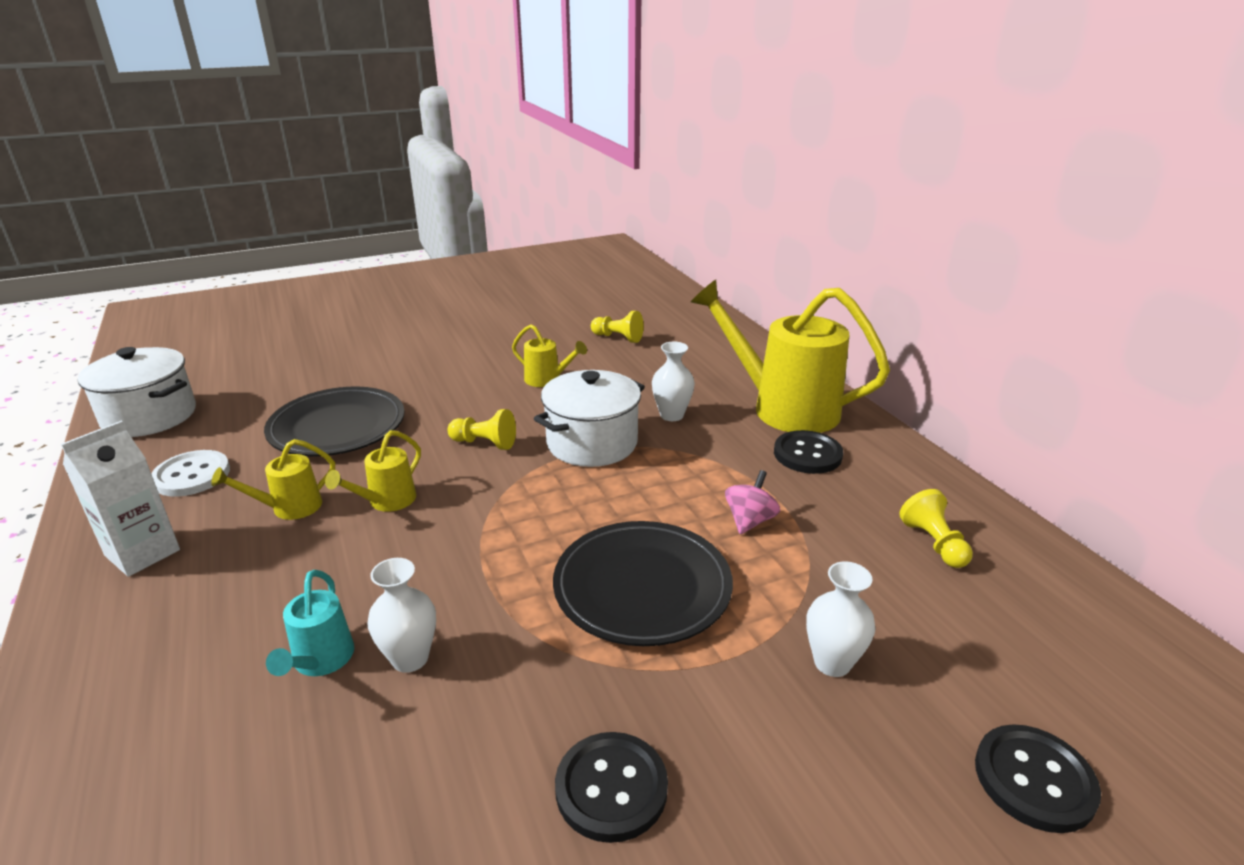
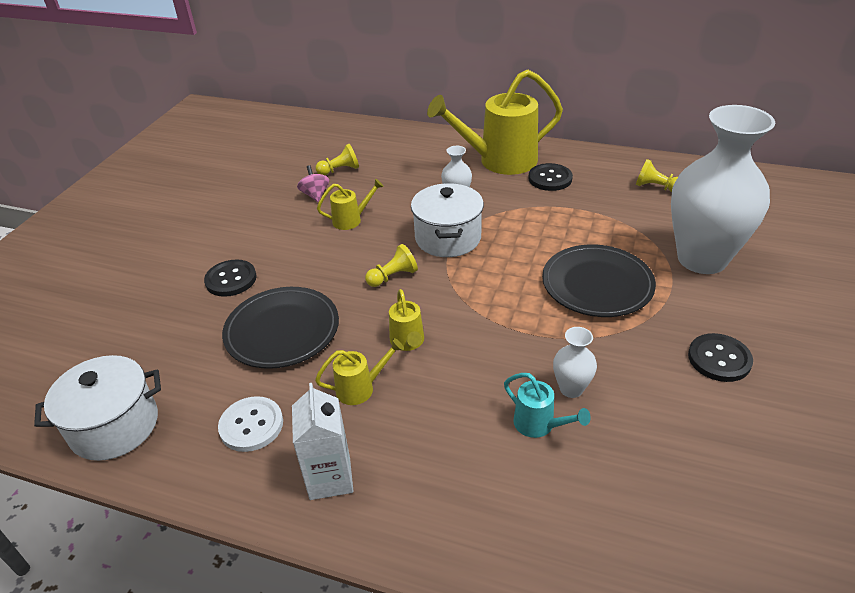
camera: 45 degrees left, 10 degrees up
(289, 508) = (361, 388): yellow watering can -> yellow watering can turned 120 degrees counterclockwise
(749, 521) = (582, 225): pink spinning top -> pink spinning top (315, 195)
(832, 663) = (702, 259): white vase -> white vase, size x2.48
(1034, 779) = (802, 249): black button -> black button (231, 279)

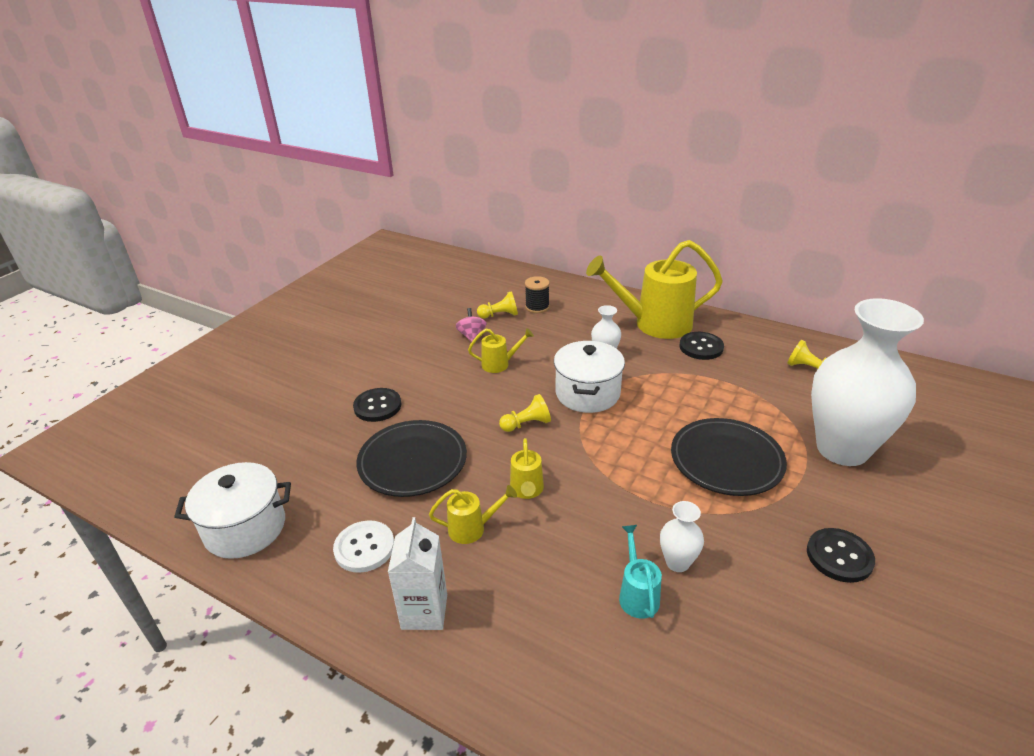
camera: 10 degrees right, 5 degrees down
(377, 158) = (537, 307): none -> black spool
(539, 425) = (637, 594): turquoise watering can -> turquoise watering can turned 150 degrees counterclockwise

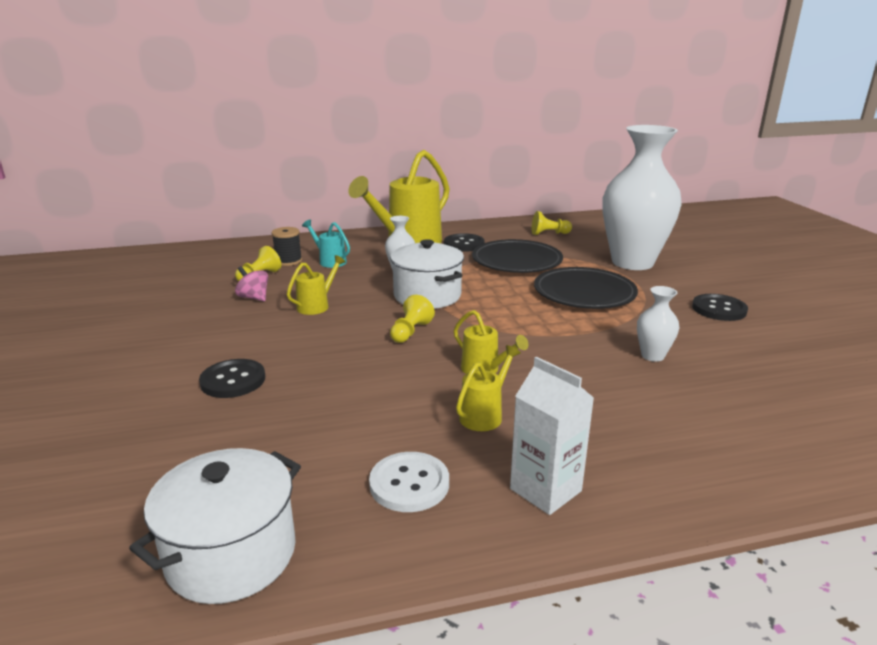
camera: 45 degrees left, 10 degrees down
(412, 462) = (347, 401): black plate -> black plate (516, 261)
(637, 594) = (662, 385): turquoise watering can -> turquoise watering can (329, 261)

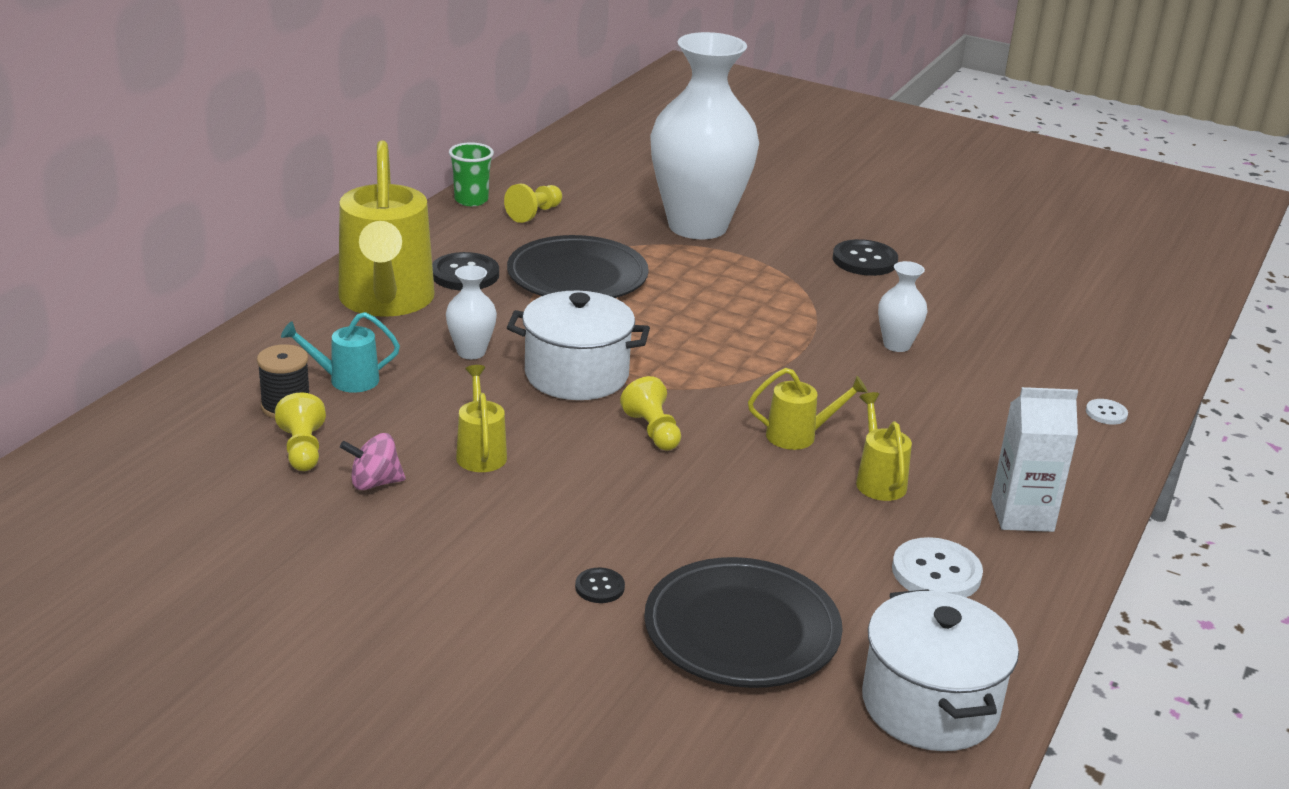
camera: 50 degrees left, 5 degrees up
(233, 380) = (599, 587): black button -> black button, size x0.54
(528, 221) = (471, 200): none -> green cup
(584, 293) = (723, 294): black plate -> black plate (742, 630)
(762, 468) = (1106, 413): none -> white button

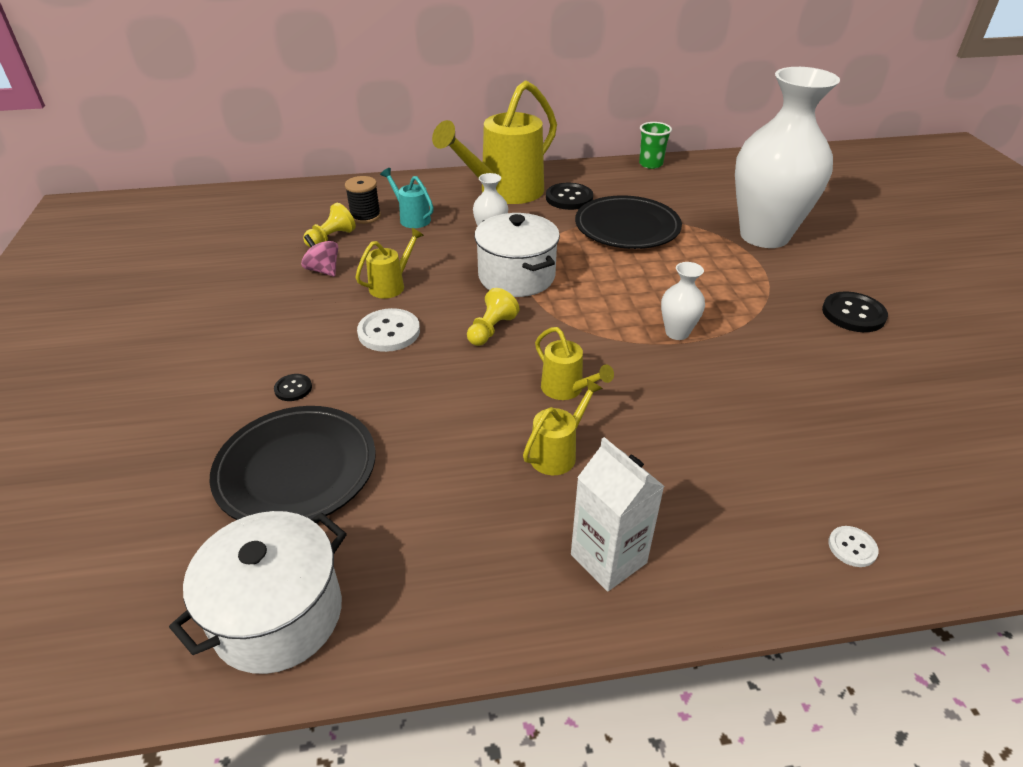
camera: 55 degrees right, 10 degrees up
(534, 214) = (672, 185): yellow pawn -> none
(897, 345) = (760, 380): white vase -> white vase (677, 333)
(936, 572) = (465, 540): white button -> white button (389, 332)

